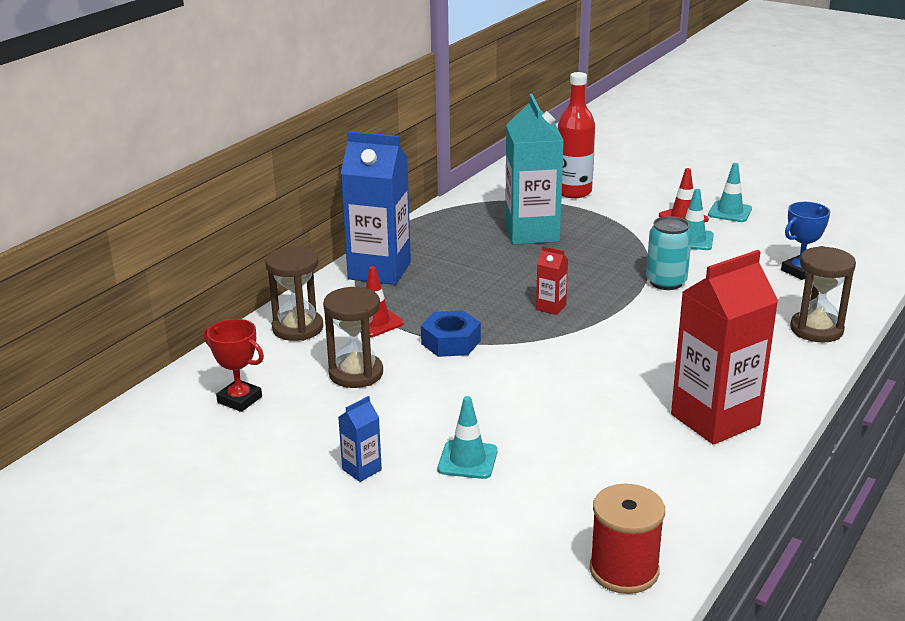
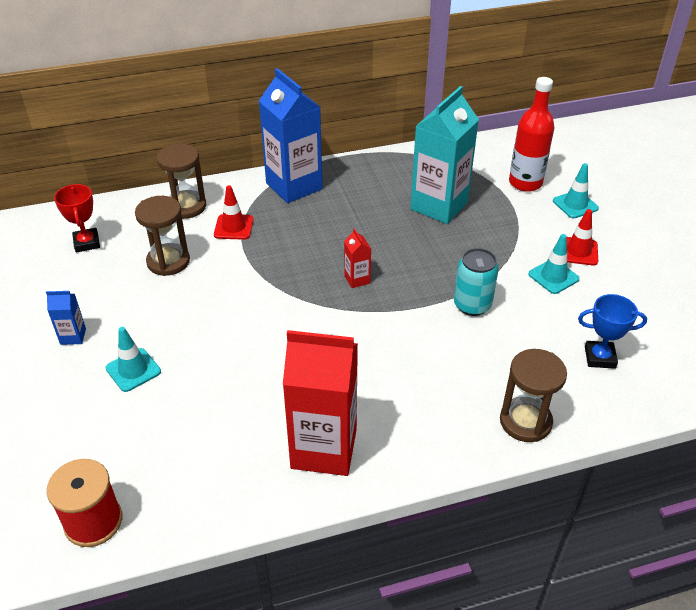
camera: 40 degrees right, 15 degrees up
(451, 342) = (254, 270): blue nut -> none
(730, 212) = (628, 266): turquoise traffic cone -> turquoise traffic cone (575, 204)

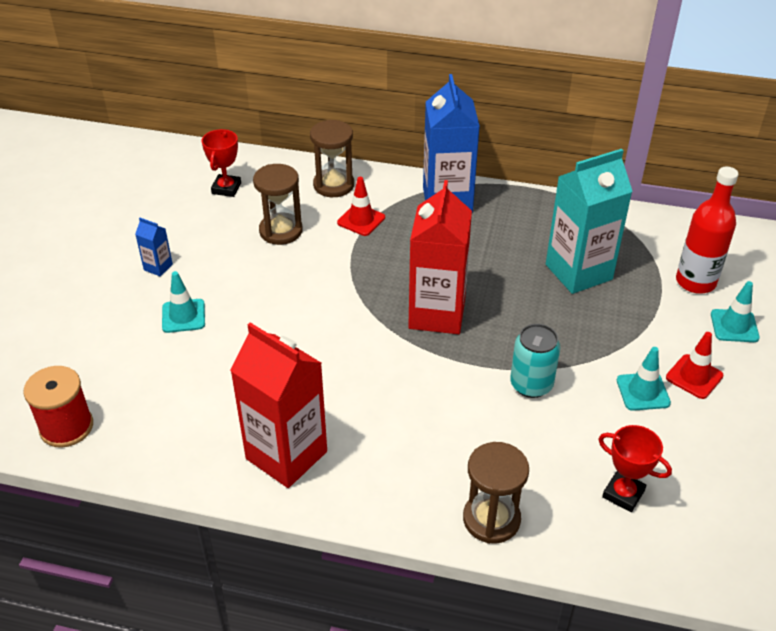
camera: 30 degrees right, 0 degrees up
(357, 279) = (437, 314): red carton -> red carton, size x2.34
(600, 357) = (623, 494): blue trophy -> red trophy

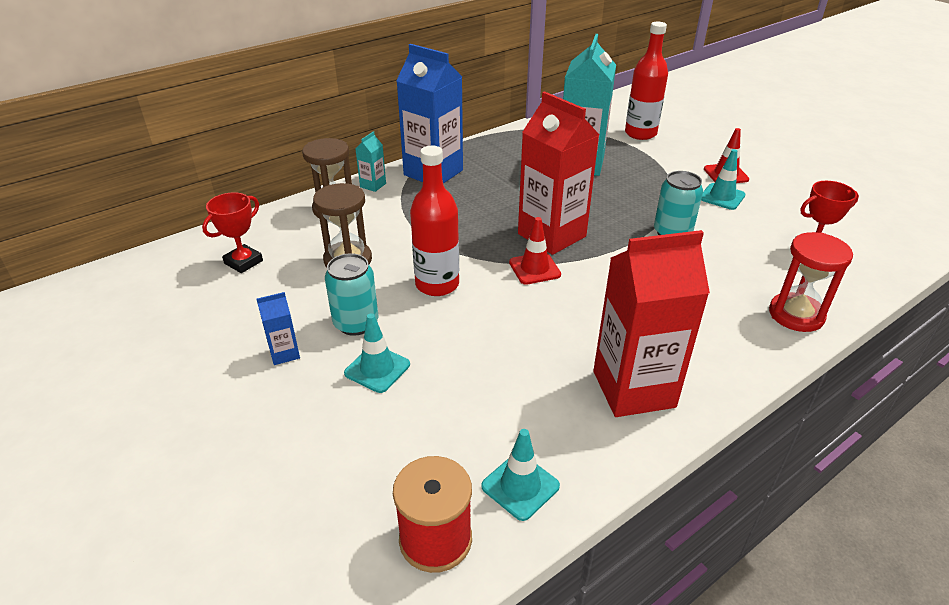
camera: 50 degrees left, 5 degrees down
(218, 278) = (356, 323): none -> turquoise can
(226, 188) = (243, 262): red trophy -> red trophy turned 75 degrees clockwise
(301, 290) = (437, 284): none -> red bottle
(361, 220) = (397, 217): red traffic cone -> red traffic cone (534, 268)
(388, 182) = (373, 185): none -> turquoise carton
(491, 519) = (796, 315): brown hourglass -> red hourglass
(734, 326) = (694, 141): turquoise traffic cone -> turquoise traffic cone (520, 486)

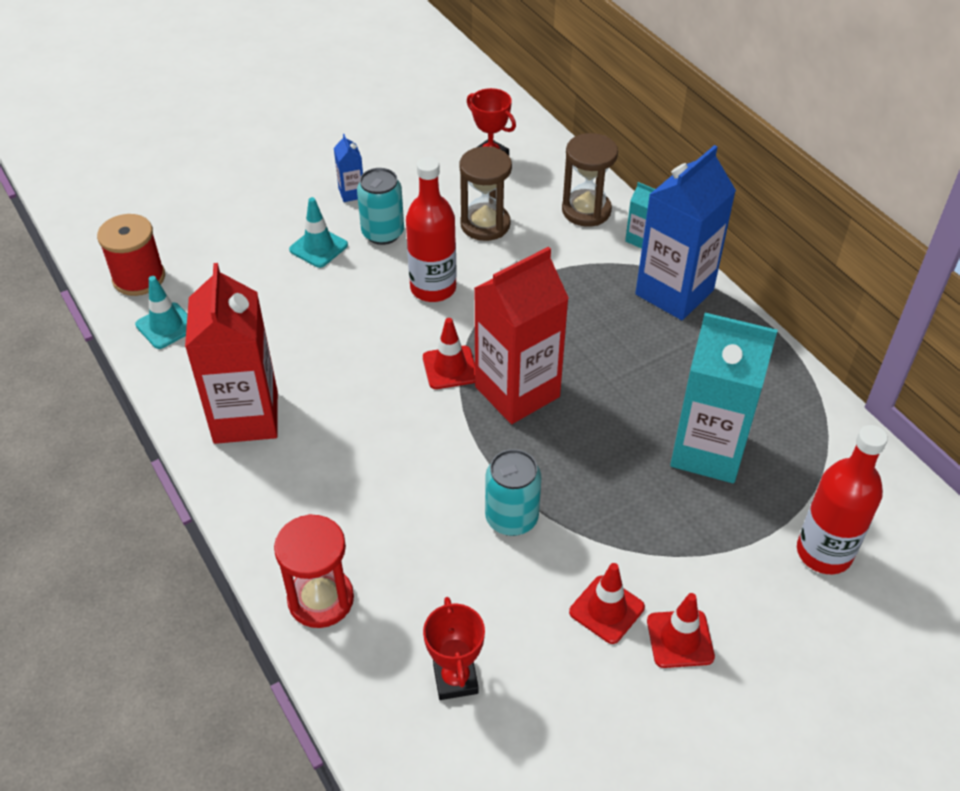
camera: 95 degrees right, 10 degrees up
(722, 197) = (606, 609): turquoise traffic cone -> red traffic cone

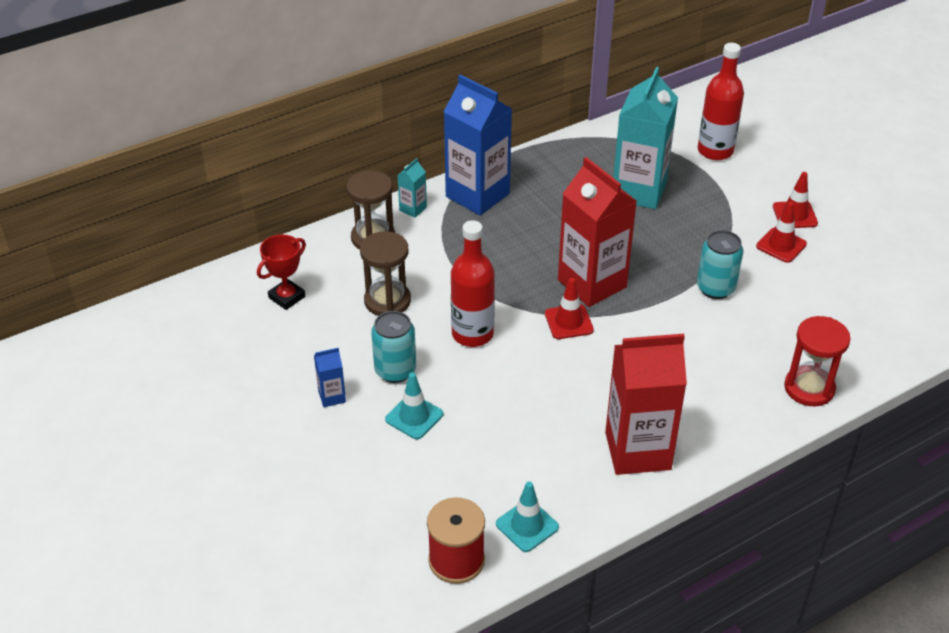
camera: 90 degrees left, 5 degrees down
(455, 679) = (853, 316): red trophy -> none

